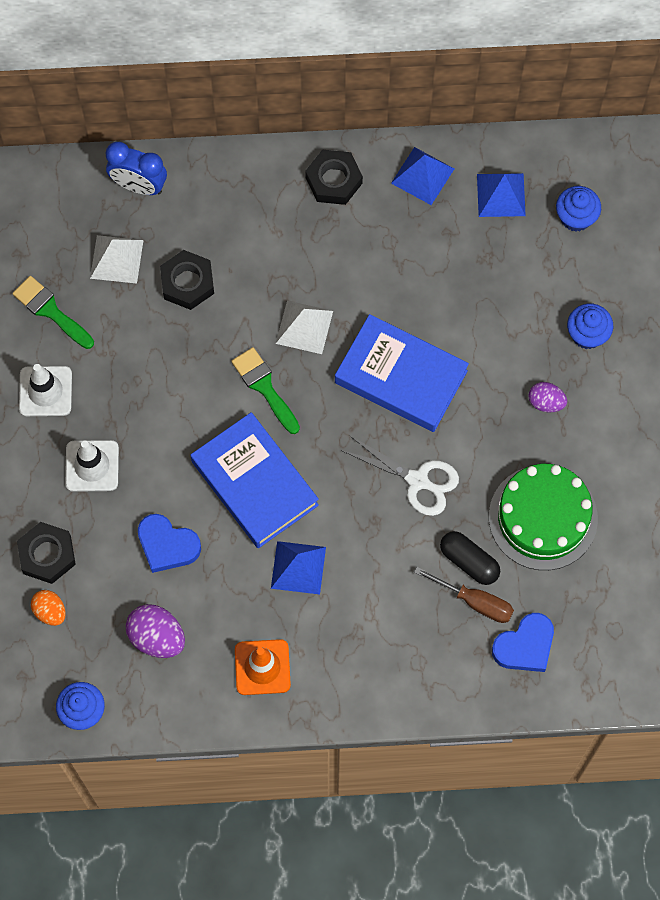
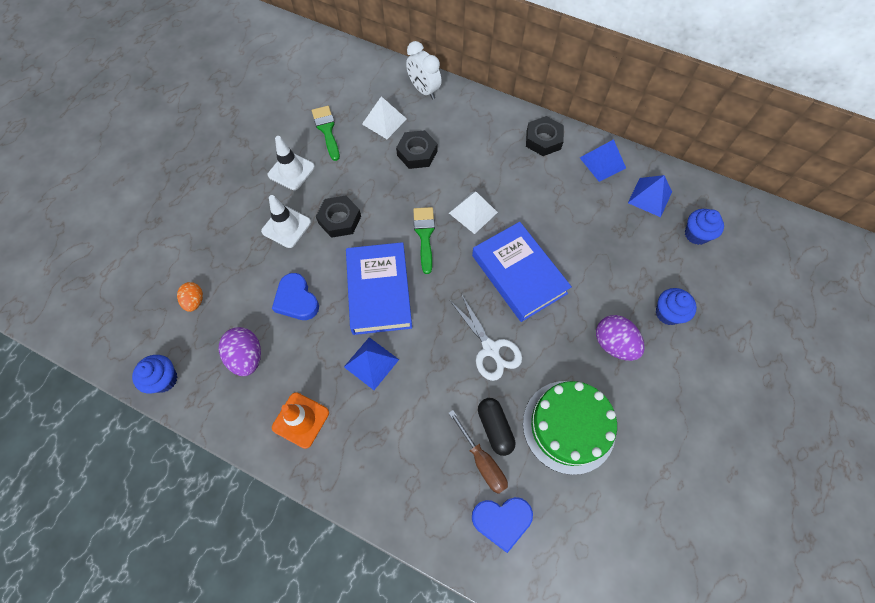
camera: 30 degrees right, 5 degrees down
(47, 555) = (220, 265): black nut -> black nut (339, 219)
(139, 185) = (424, 90): blue clock -> white clock
(546, 402) = (613, 344): purple egg -> purple egg, size x1.58

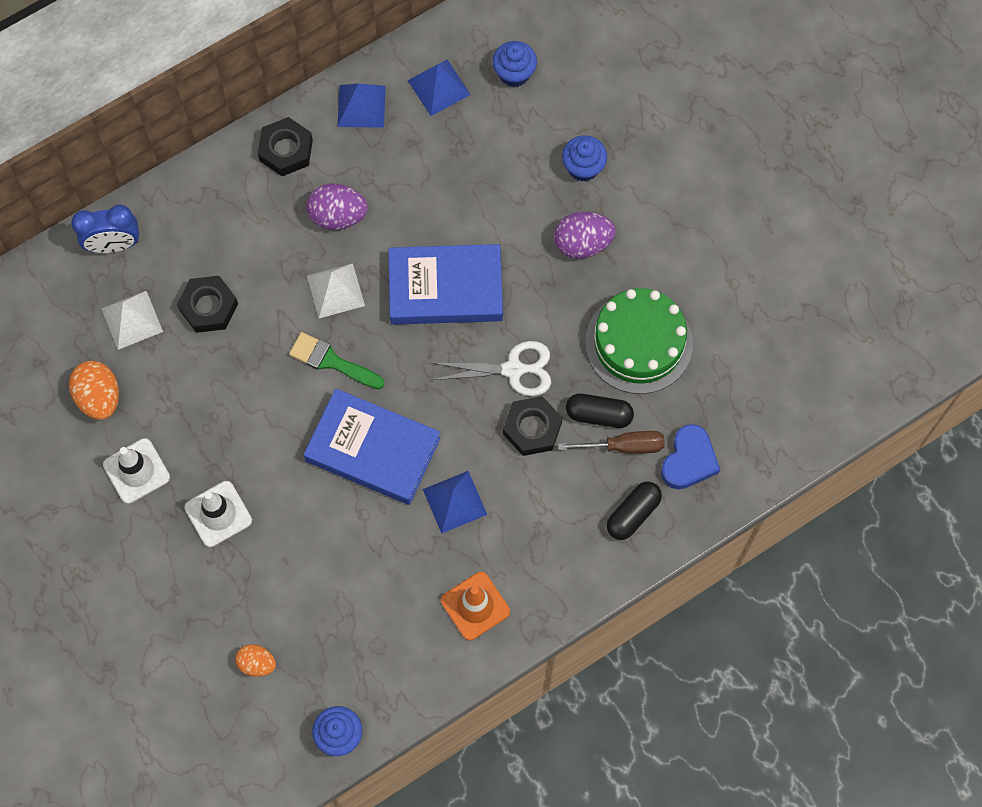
camera: 60 degrees left, 5 degrees up
(247, 357) = (366, 632): purple egg -> purple egg (338, 216)
(296, 300) = (327, 546): blue heart -> none
(327, 130) = (99, 397): green brush -> orange egg
(339, 219) = (248, 447): black nut -> black nut (532, 428)
(424, 90) = (114, 245): white clock -> blue clock
(433, 499) = (633, 514): none -> black capsule

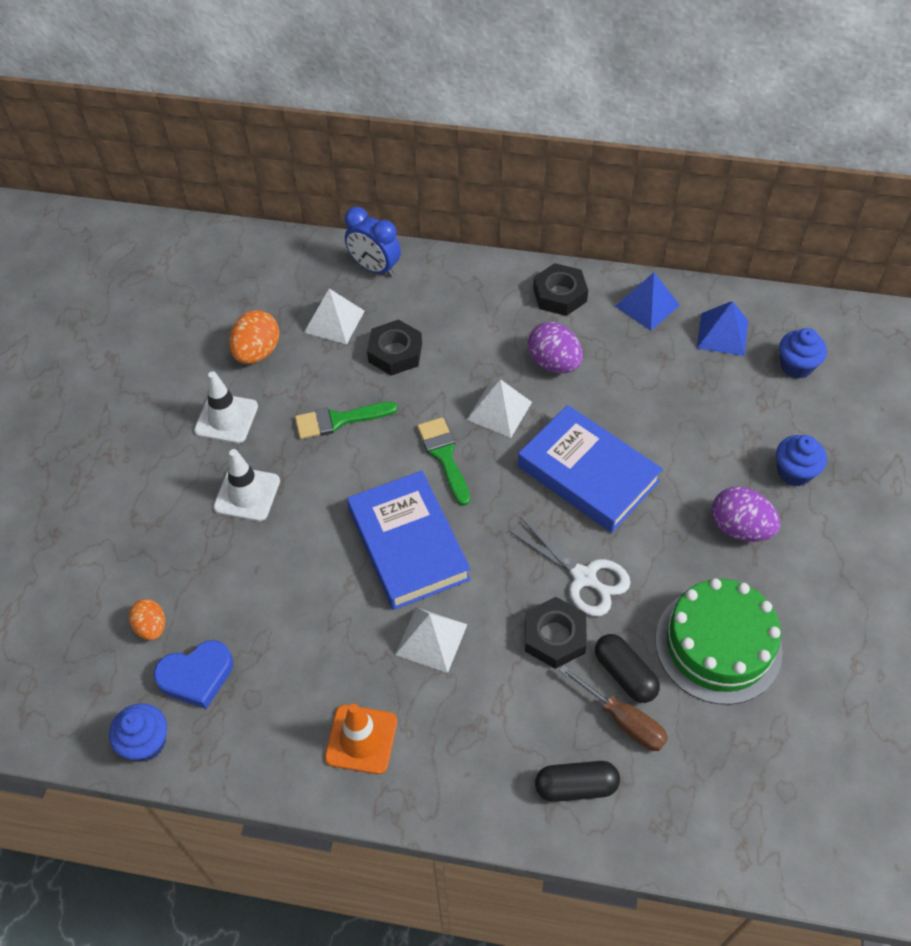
camera: 45 degrees right, 15 degrees down
(224, 398) = (339, 420): none -> green brush
(455, 501) = (431, 639): blue pyramid -> white pyramid
(689, 460) = (674, 785): blue heart -> blue heart (196, 676)

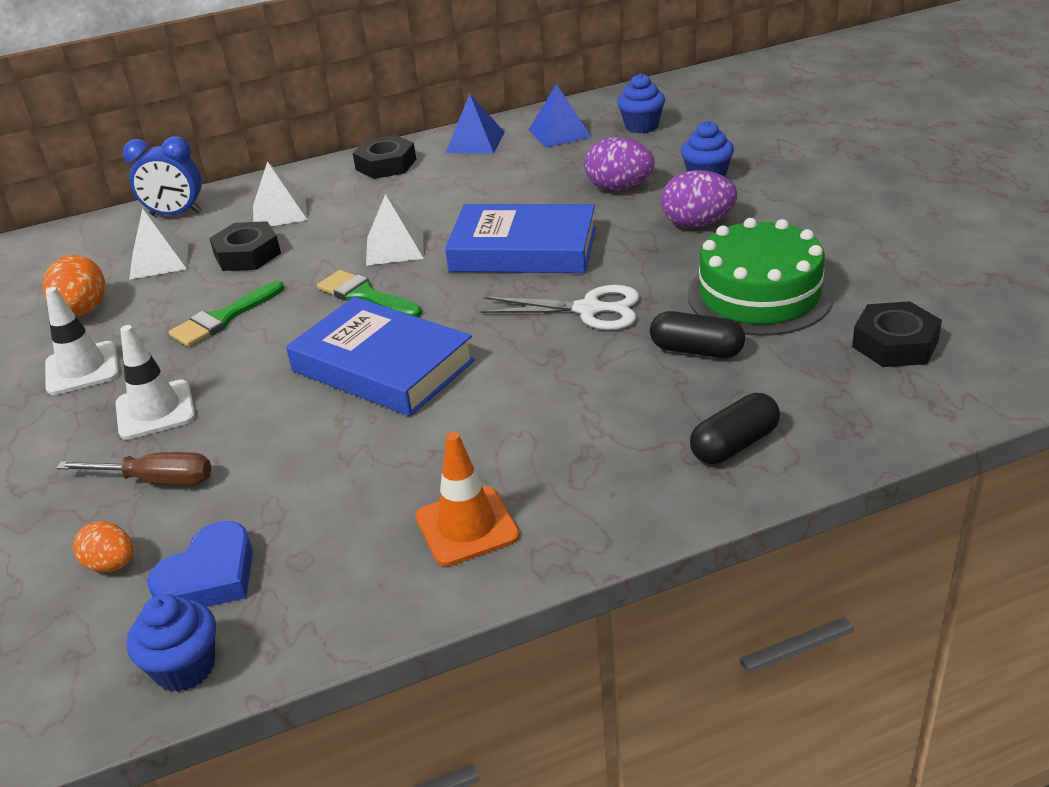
camera: 30 degrees left, 20 degrees down
(431, 639) = (474, 417): white pyramid -> white pyramid (279, 212)
(554, 363) = (421, 202): purple egg -> purple egg (619, 188)
(554, 636) = (601, 358): black nut -> black nut (895, 344)
(623, 720) = (728, 379): brown screwdriver -> brown screwdriver (156, 481)

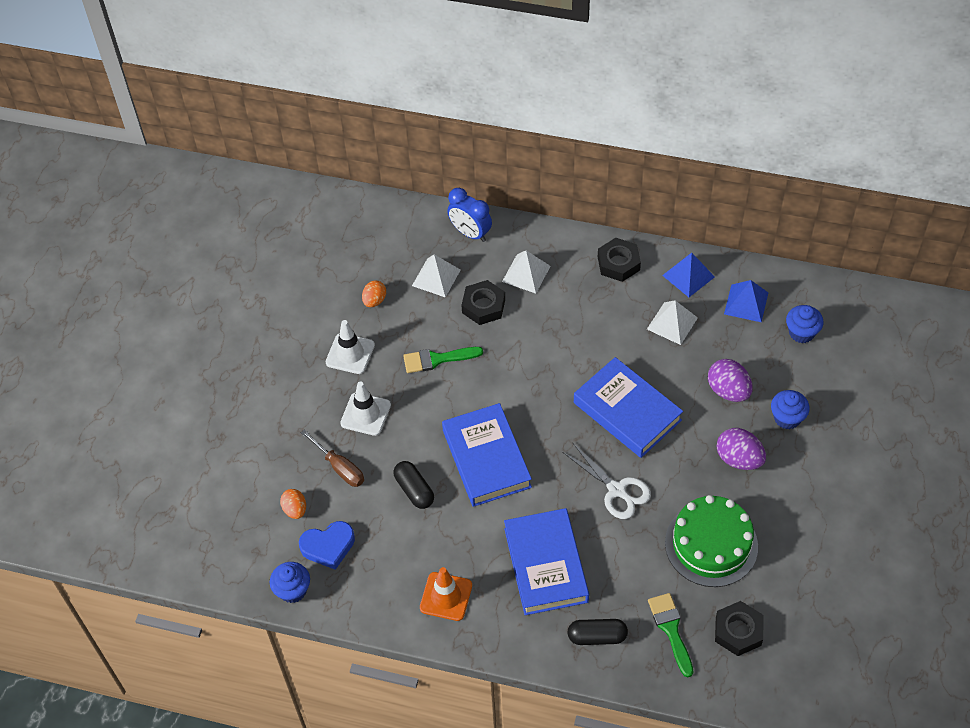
camera: 35 degrees right, 20 degrees up
(83, 311) = (374, 300): orange egg -> orange egg, size x0.63
(365, 296) = (517, 392): green brush -> green brush (671, 630)
(394, 247) = (562, 358): white pyramid -> white pyramid (672, 323)
(578, 416) = (546, 565): none -> blue book
(696, 350) = (640, 562): black capsule -> black capsule (414, 490)

